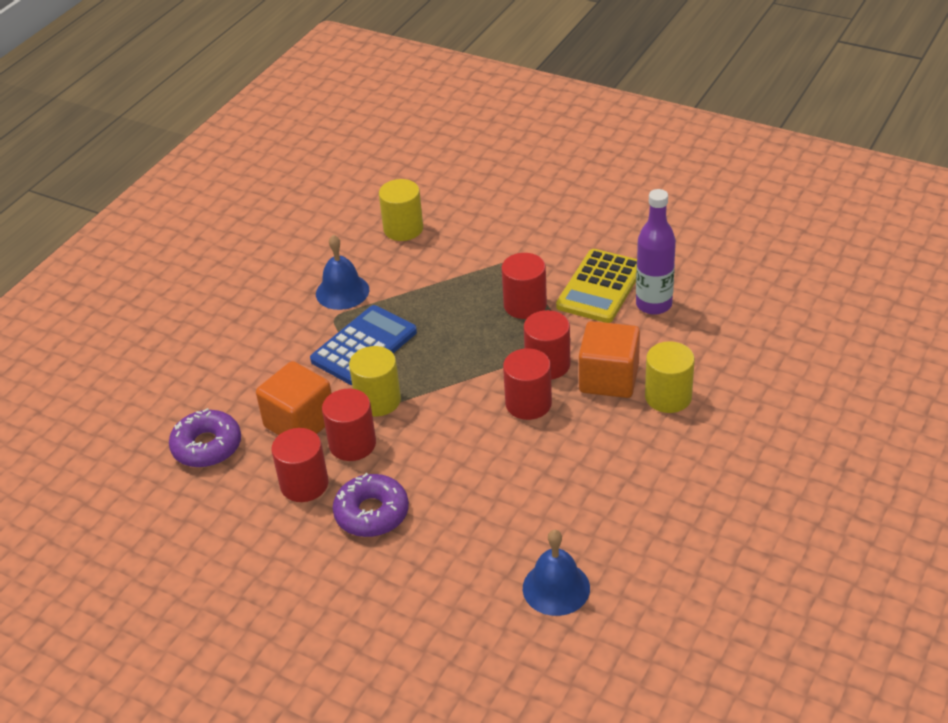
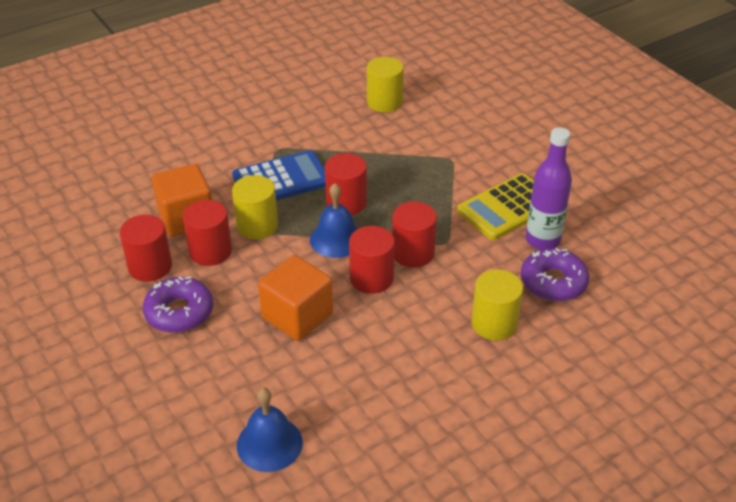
camera: 25 degrees right, 0 degrees up
(207, 446) = (108, 208): purple donut -> purple donut (553, 282)
(342, 291) = (299, 132): blue bell -> blue bell (336, 239)
(525, 305) = (433, 198): red cylinder -> red cylinder (346, 203)
(609, 378) = (455, 286): orange cube -> orange cube (297, 316)

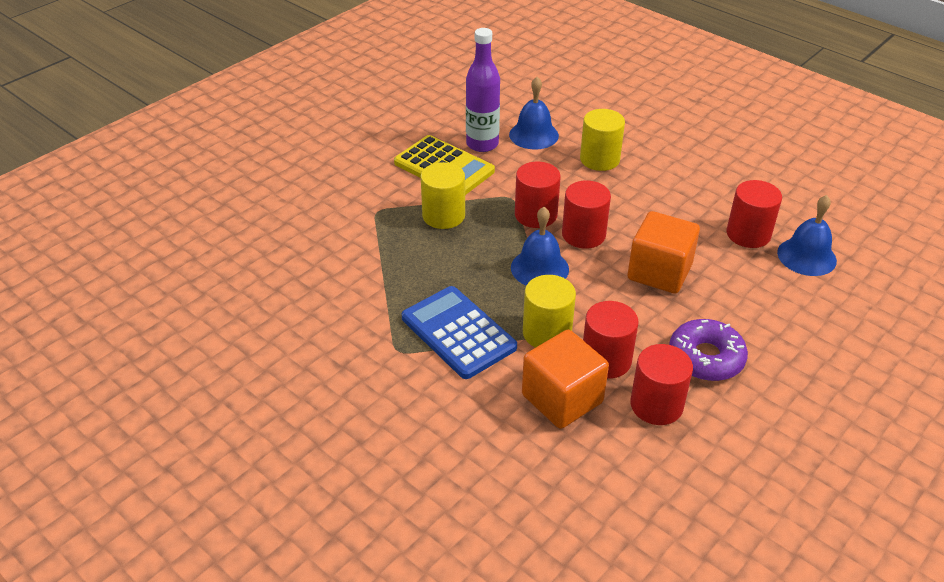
camera: 105 degrees left, 0 degrees up
(346, 203) = (479, 272): red cylinder -> red cylinder (748, 234)
(384, 102) = (276, 277): yellow cylinder -> yellow cylinder (443, 216)
(553, 282) = (533, 135): purple donut -> blue bell

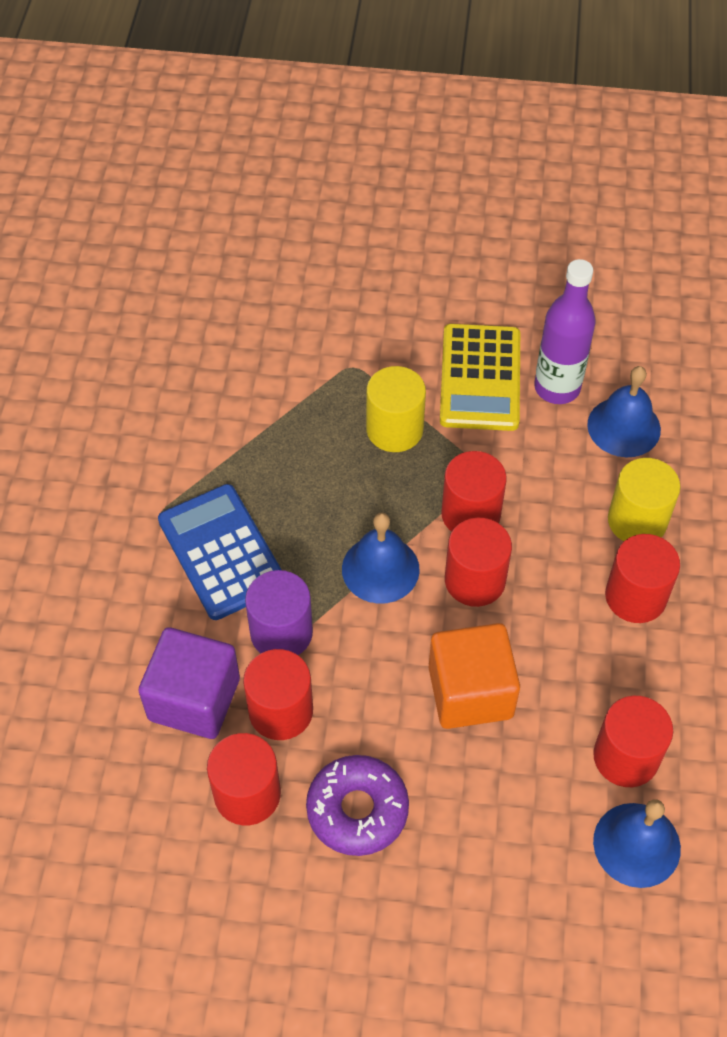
camera: 55 degrees right, 15 degrees up
(458, 333) = (221, 552): blue calculator -> blue calculator turned 45 degrees counterclockwise
(547, 333) = (281, 632): yellow cylinder -> purple cylinder
(562, 399) = (194, 699): orange cube -> purple cube
(648, 183) = (635, 596): none -> red cylinder

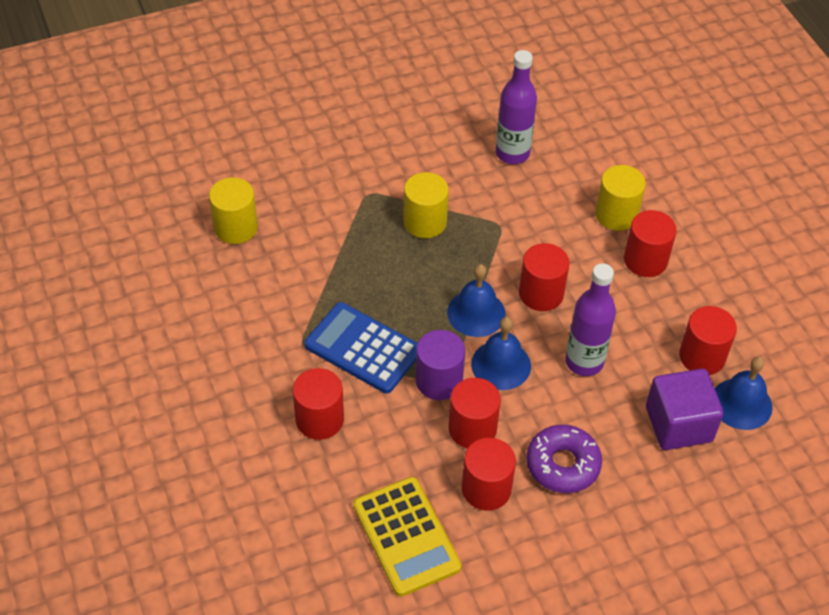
camera: 30 degrees left, 5 degrees down
(178, 345) = (236, 227): none -> yellow cylinder
(194, 699) = (410, 448): purple cube -> purple cube (678, 424)
(470, 514) = (510, 254): red cylinder -> red cylinder (319, 419)
(470, 692) = (584, 362): orange cube -> purple bottle
(480, 378) = (459, 167): yellow calculator -> yellow calculator (406, 536)
(624, 427) = (570, 161): blue bell -> blue bell (501, 365)

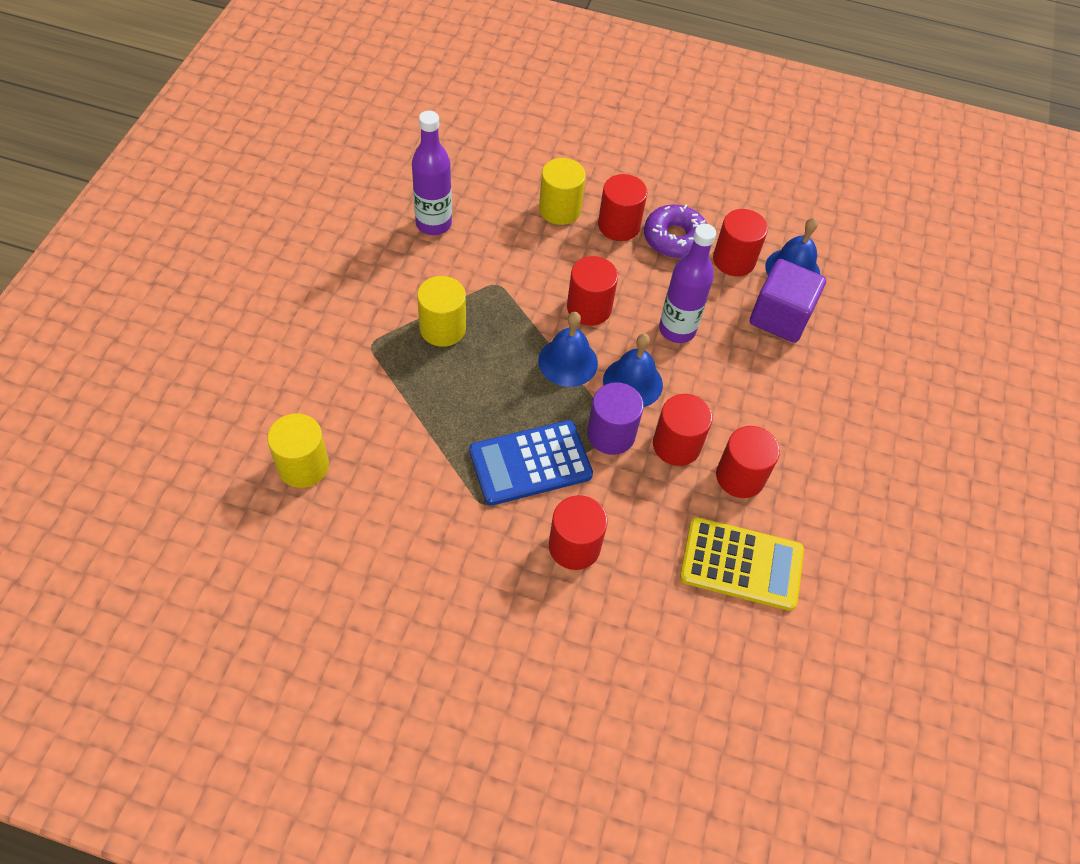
camera: 55 degrees left, 5 degrees up
(562, 464) = (758, 411): purple donut -> purple donut (674, 238)

